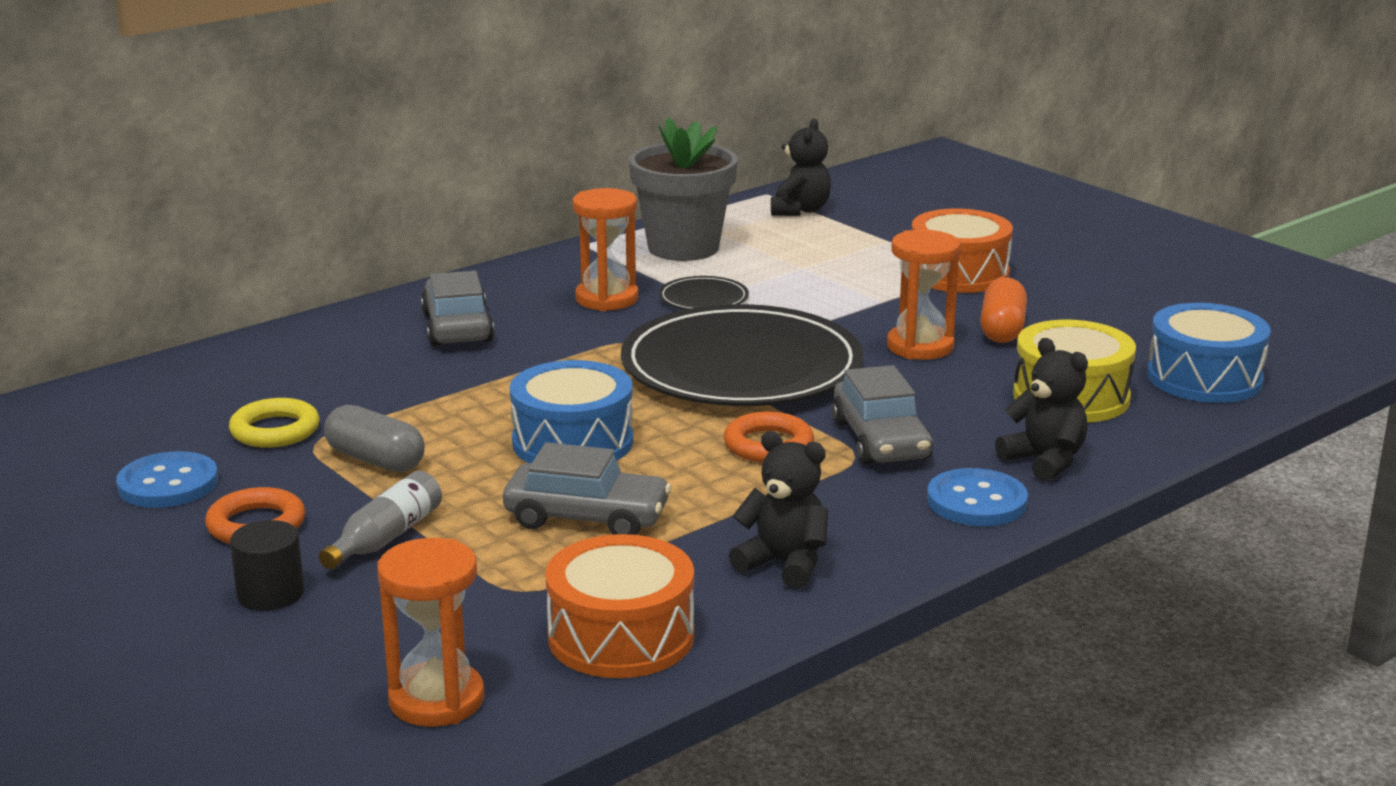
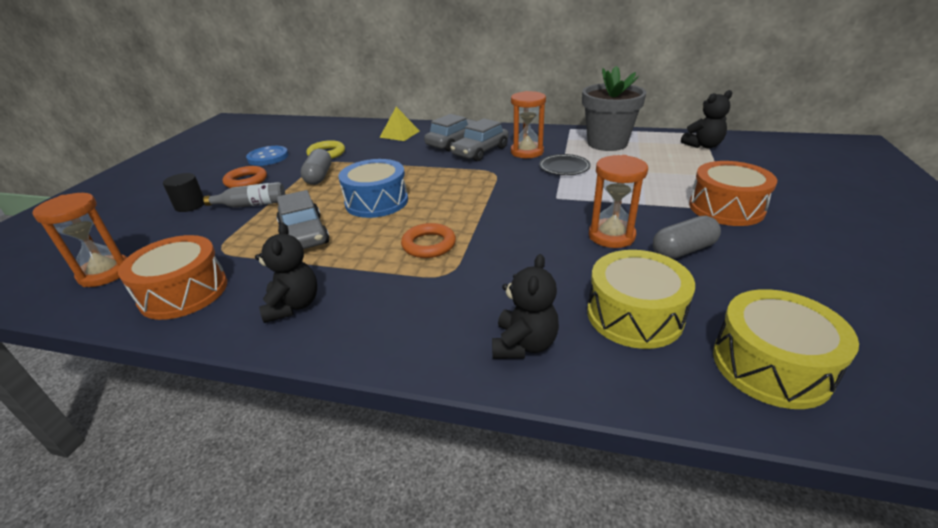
camera: 55 degrees right, 10 degrees up
(319, 351) = (400, 134): none -> yellow pyramid
(741, 367) = (506, 203): black plate -> none
(880, 440) = (475, 273): grey car -> grey car (480, 151)
(976, 501) = (433, 340): blue button -> none
(1002, 329) = (683, 250): orange capsule -> grey capsule
(1204, 378) = (771, 365): blue drum -> yellow drum

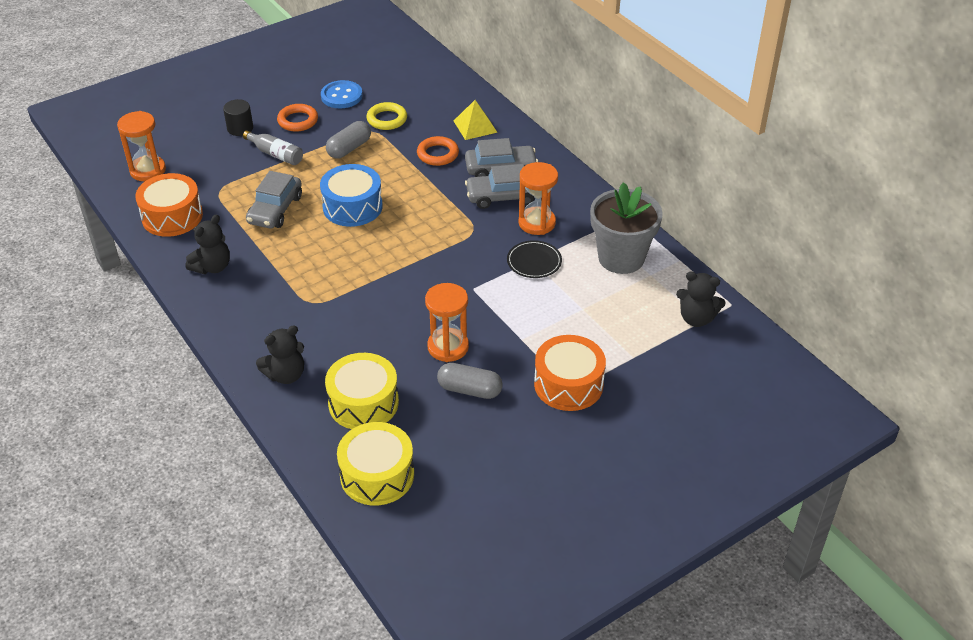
camera: 40 degrees right, 10 degrees up
(429, 245) = (332, 272): orange ring -> orange ring (438, 154)

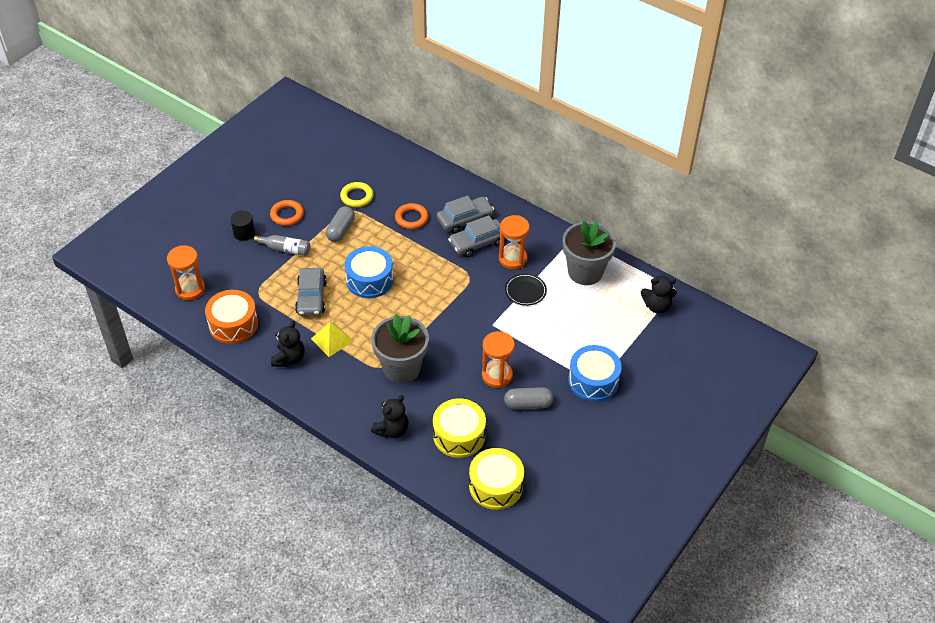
camera: 20 degrees left, 5 degrees up
(336, 309) = (401, 368): none -> grey flower pot
(341, 96) = (310, 184): blue button -> none
(475, 126) = (428, 187): yellow pyramid -> yellow pyramid (332, 340)
(568, 384) = (593, 381): orange drum -> blue drum

